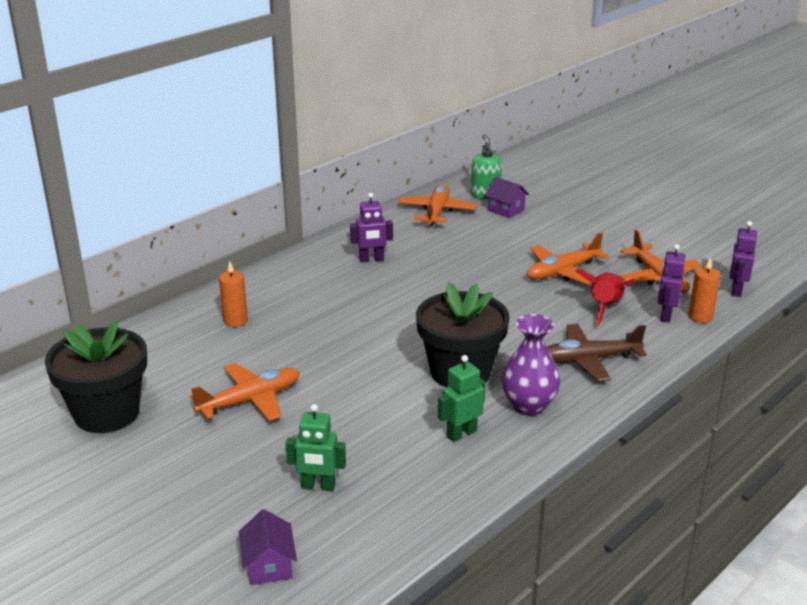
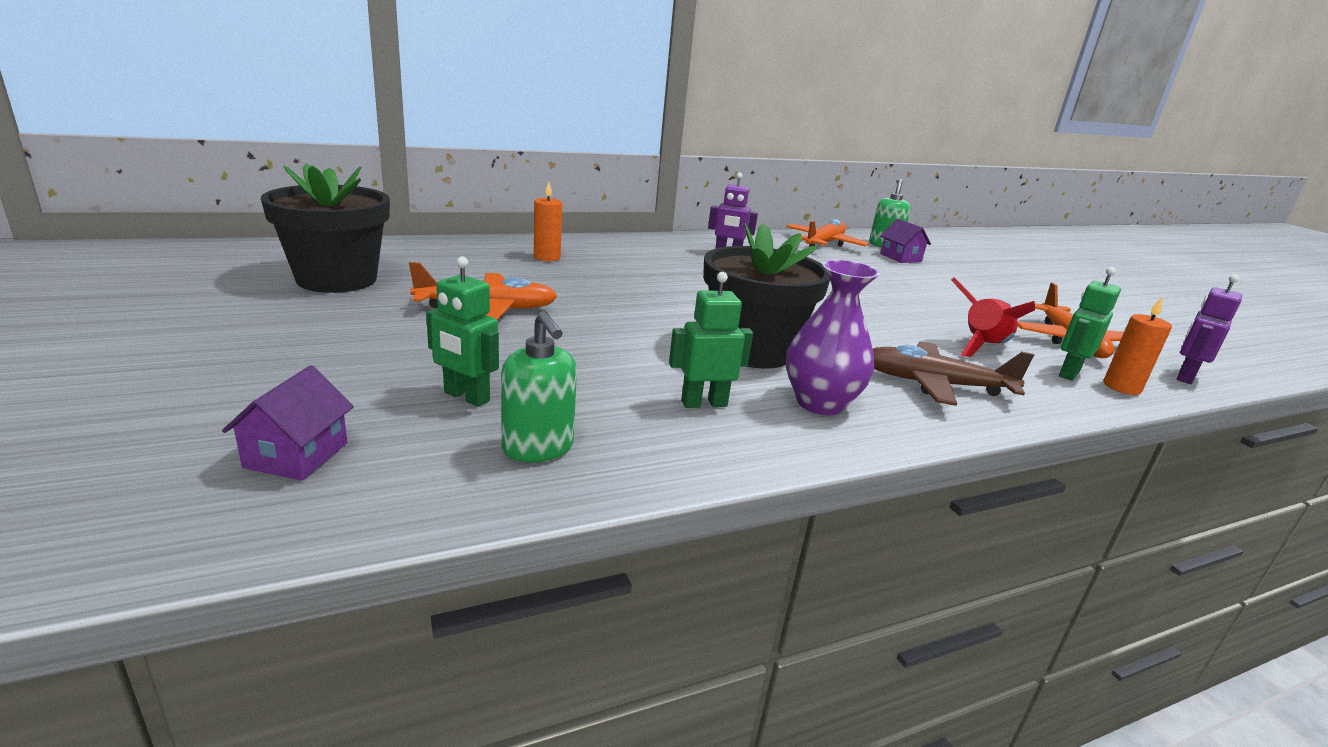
camera: 20 degrees right, 5 degrees down
(394, 506) = (538, 448): none -> green soap dispenser
(562, 272) = (941, 309): orange plane -> none
(665, 315) = (1068, 373): purple robot -> green robot

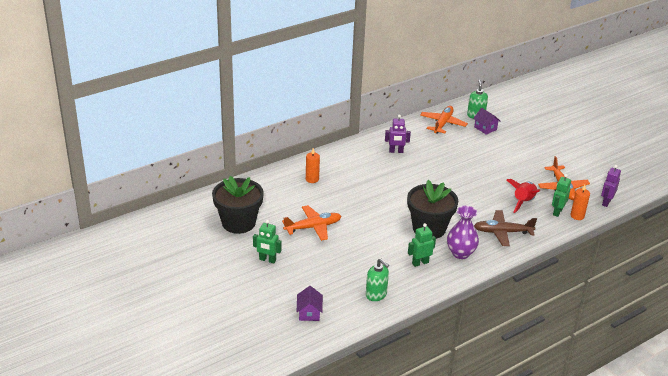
camera: 10 degrees left, 10 degrees up
(466, 397) = (340, 278): green robot -> green robot (267, 260)

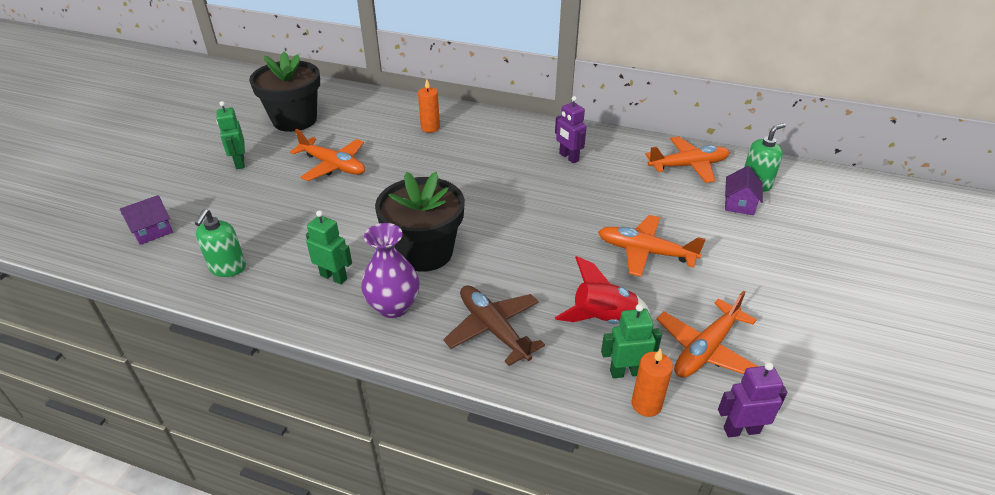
camera: 55 degrees right, 5 degrees up
(492, 169) = (645, 252): none -> orange plane

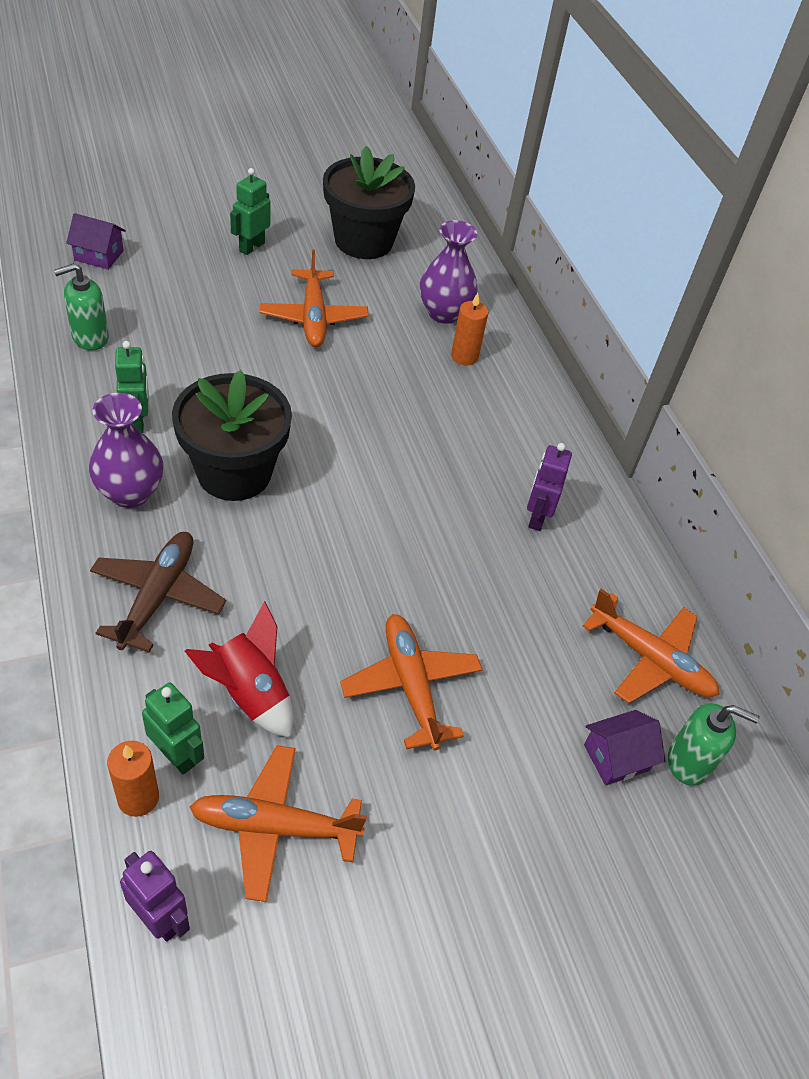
camera: 45 degrees right, 10 degrees up
(389, 119) = (444, 313): none -> purple vase

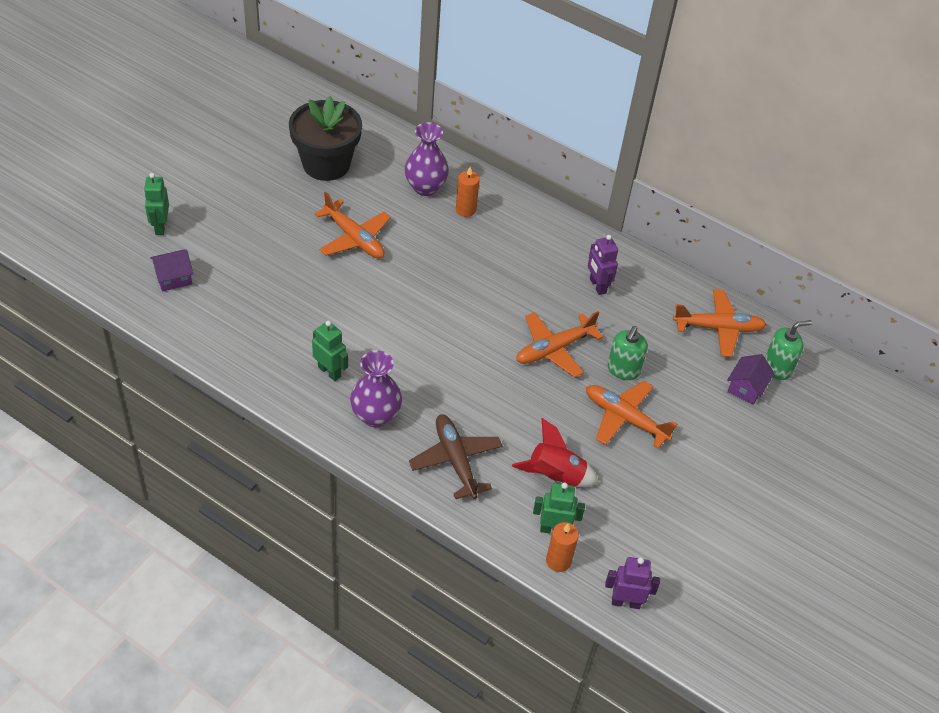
camera: 35 degrees left, 0 degrees up
(90, 337) = (237, 337): green soap dispenser -> green soap dispenser (623, 370)
(234, 473) = (418, 366): black flower pot -> none
(251, 247) = (262, 211): green robot -> green robot (160, 226)
(274, 827) = (632, 528): orange plane -> orange plane (554, 349)

